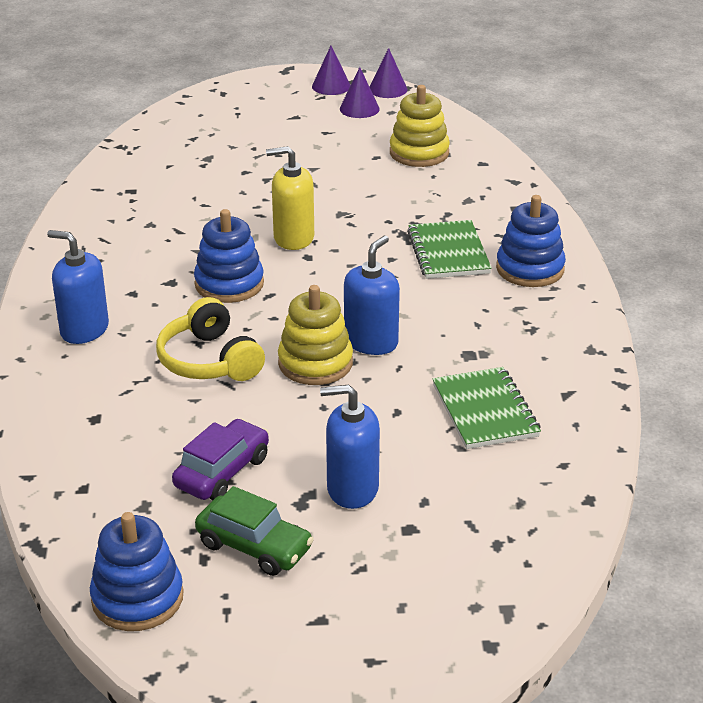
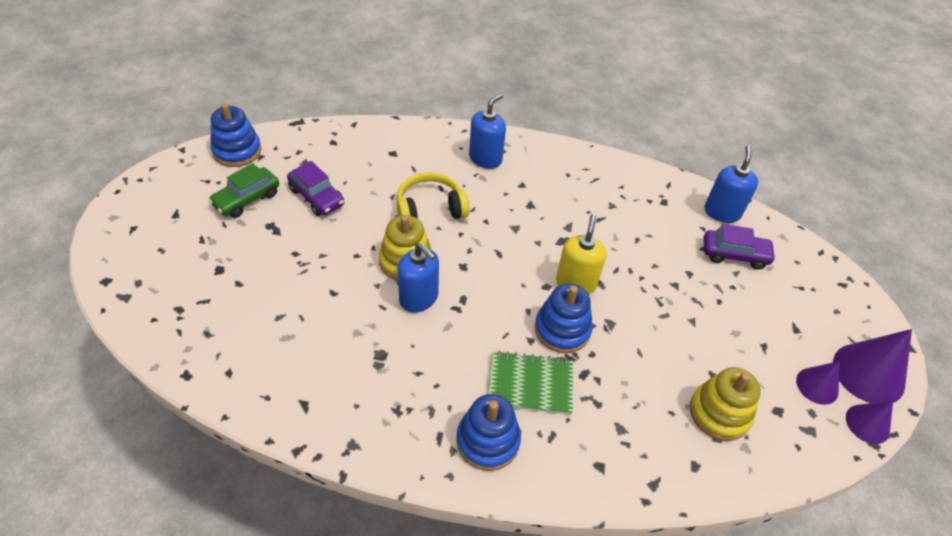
camera: 100 degrees right, 15 degrees up
(205, 147) = (734, 255): none -> purple car
(229, 284) = (519, 234): blue stacking toy -> blue stacking toy (562, 329)
(331, 86) = (868, 373): purple cone -> purple cone, size x1.71
(352, 489) = (269, 251): blue soap dispenser -> blue soap dispenser (722, 212)
(484, 411) = (309, 343): green notebook -> none

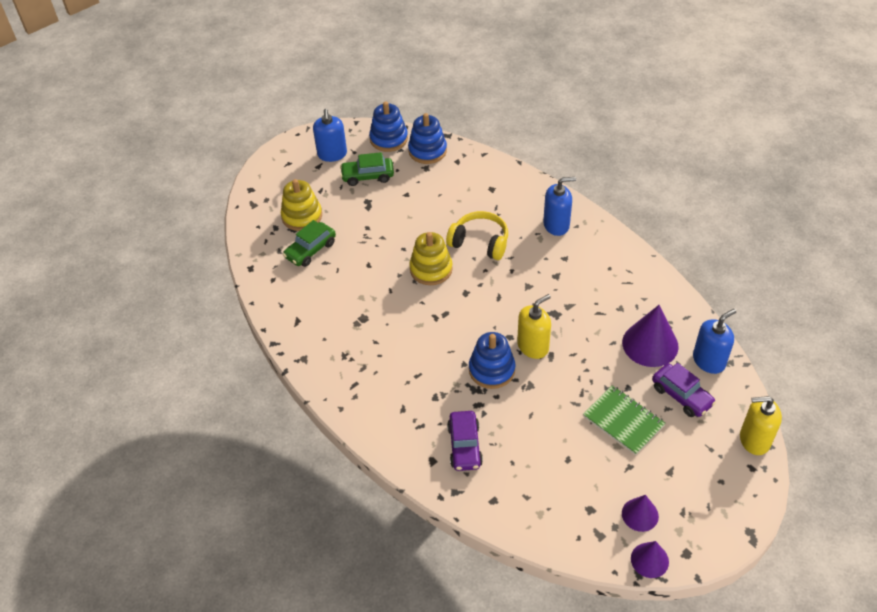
camera: 45 degrees right, 0 degrees up
(248, 312) = (310, 250): none -> green car
(317, 197) = (412, 196): purple car -> purple car (464, 446)
(419, 298) = (417, 297): blue soap dispenser -> blue soap dispenser (332, 154)
(488, 441) = (379, 404): blue stacking toy -> blue stacking toy (427, 151)
(530, 384) = (437, 389): green notebook -> green notebook (623, 421)
(719, 413) = (545, 483): yellow stacking toy -> yellow stacking toy (302, 216)
(820, 259) = (754, 440): none -> yellow soap dispenser
(868, 373) = (693, 533): purple cone -> purple cone (650, 344)

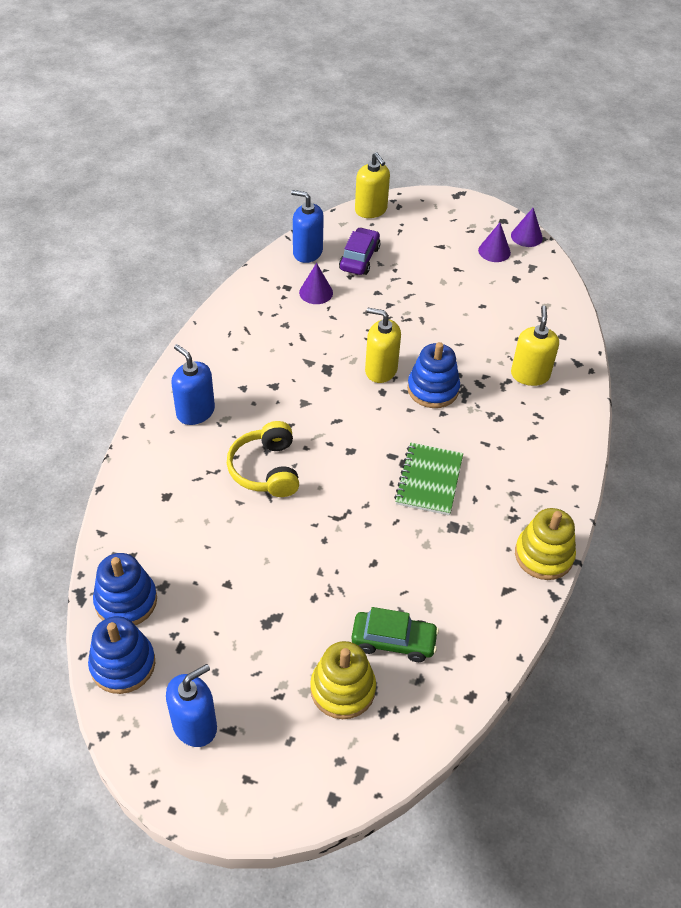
camera: 125 degrees left, 0 degrees up
(367, 176) = (217, 649): green car -> none
(431, 269) = (338, 497): yellow stacking toy -> yellow stacking toy (543, 555)
(464, 446) = (530, 375): purple car -> yellow soap dispenser
(623, 421) = (415, 285): green notebook -> green notebook (429, 480)
(650, 344) = (316, 292): purple cone -> purple cone, size x0.58

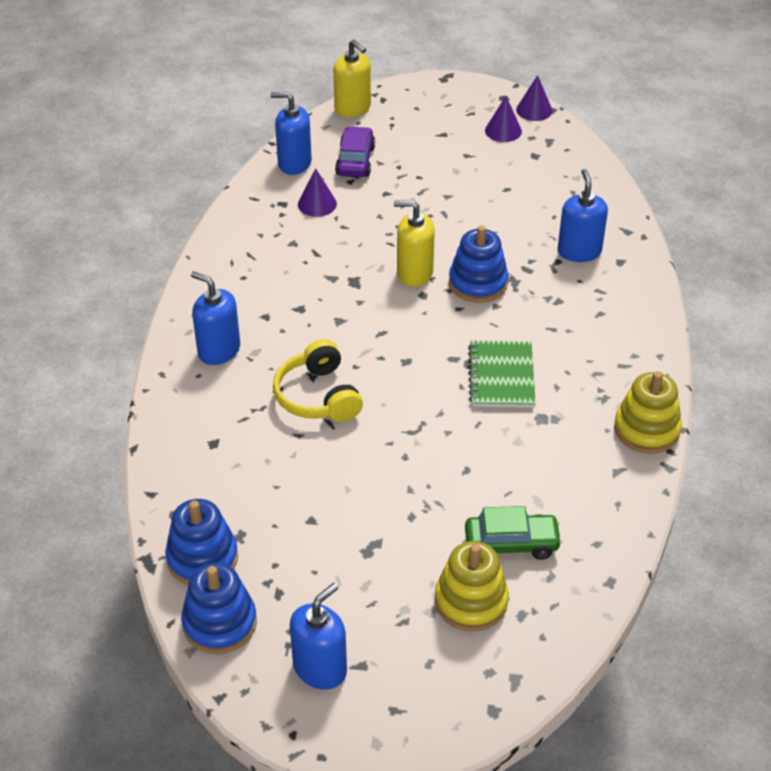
camera: 10 degrees left, 5 degrees down
(530, 375) = (579, 251): yellow soap dispenser -> blue soap dispenser

